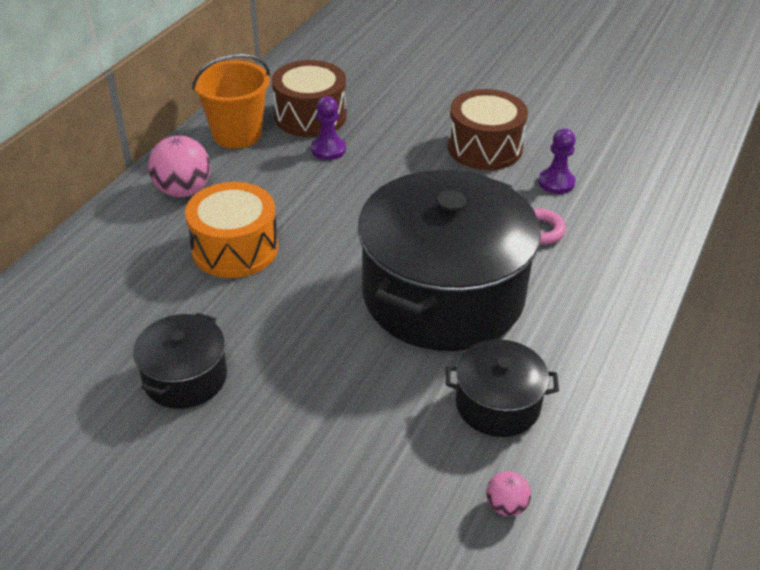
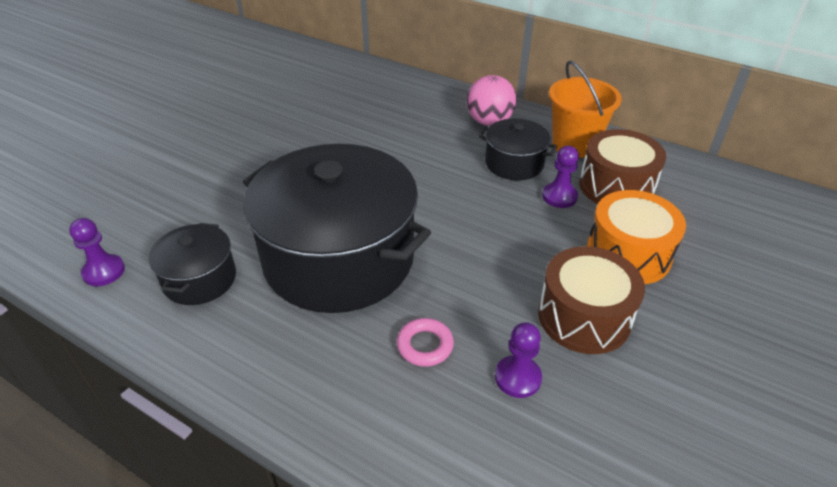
camera: 95 degrees right, 0 degrees up
(185, 377) = (287, 131): black pot -> black pot (514, 163)
(235, 248) = (415, 147): orange drum -> orange drum (628, 254)
(506, 506) = (104, 271): pink ball -> purple pawn

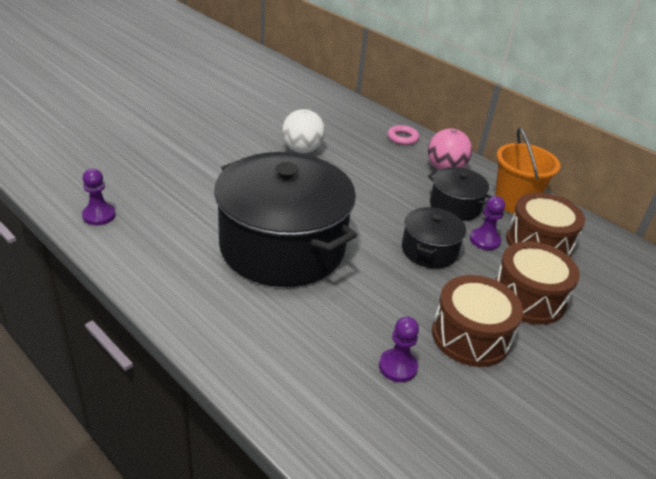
camera: 10 degrees right, 5 degrees down
(199, 279) = (169, 237): black pot -> black pot (429, 250)
(325, 133) = (302, 149): none -> white ball
(425, 345) = (330, 325): pink ring -> pink ring (402, 138)
(628, 254) = (528, 298): orange drum -> brown drum

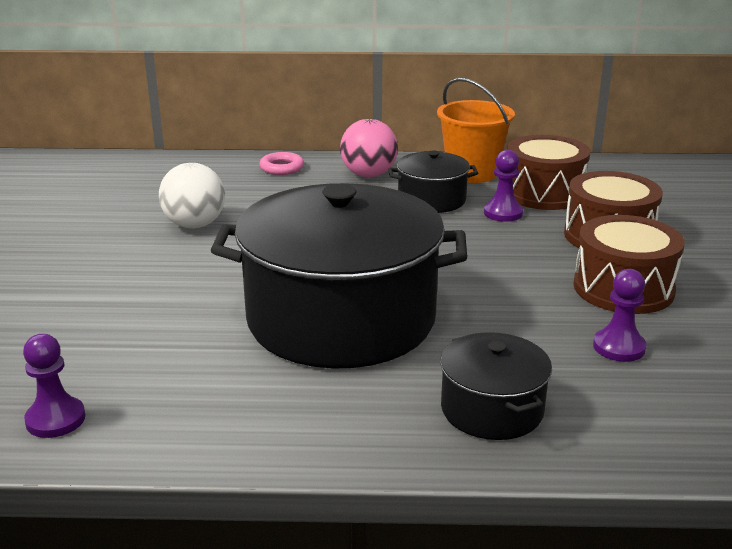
camera: 40 degrees left, 10 degrees down
(429, 250) = (476, 245): black pot -> black pot (492, 409)

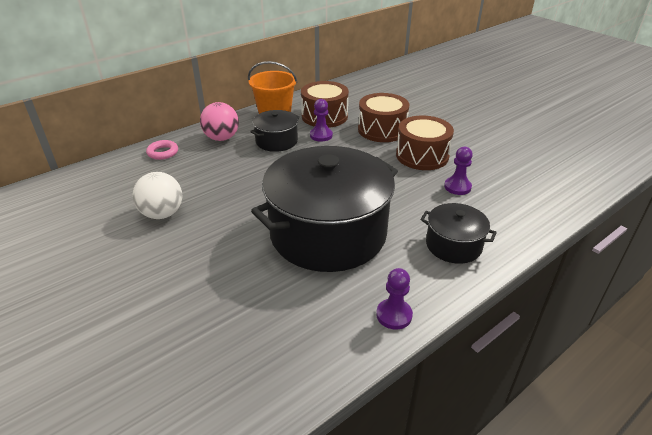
camera: 40 degrees left, 10 degrees up
(55, 419) = (264, 384): purple pawn -> purple pawn (394, 315)

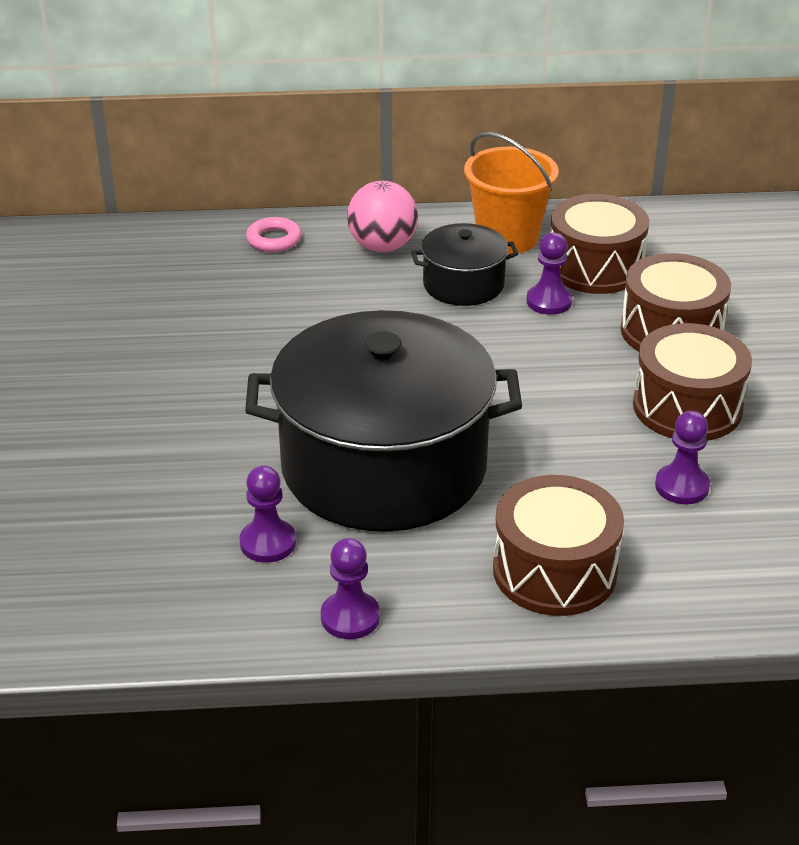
camera: 35 degrees right, 0 degrees up
(162, 214) = (189, 338): white ball -> none
(312, 298) = (268, 543): none -> purple pawn
(453, 245) = (554, 571): black pot -> brown drum

